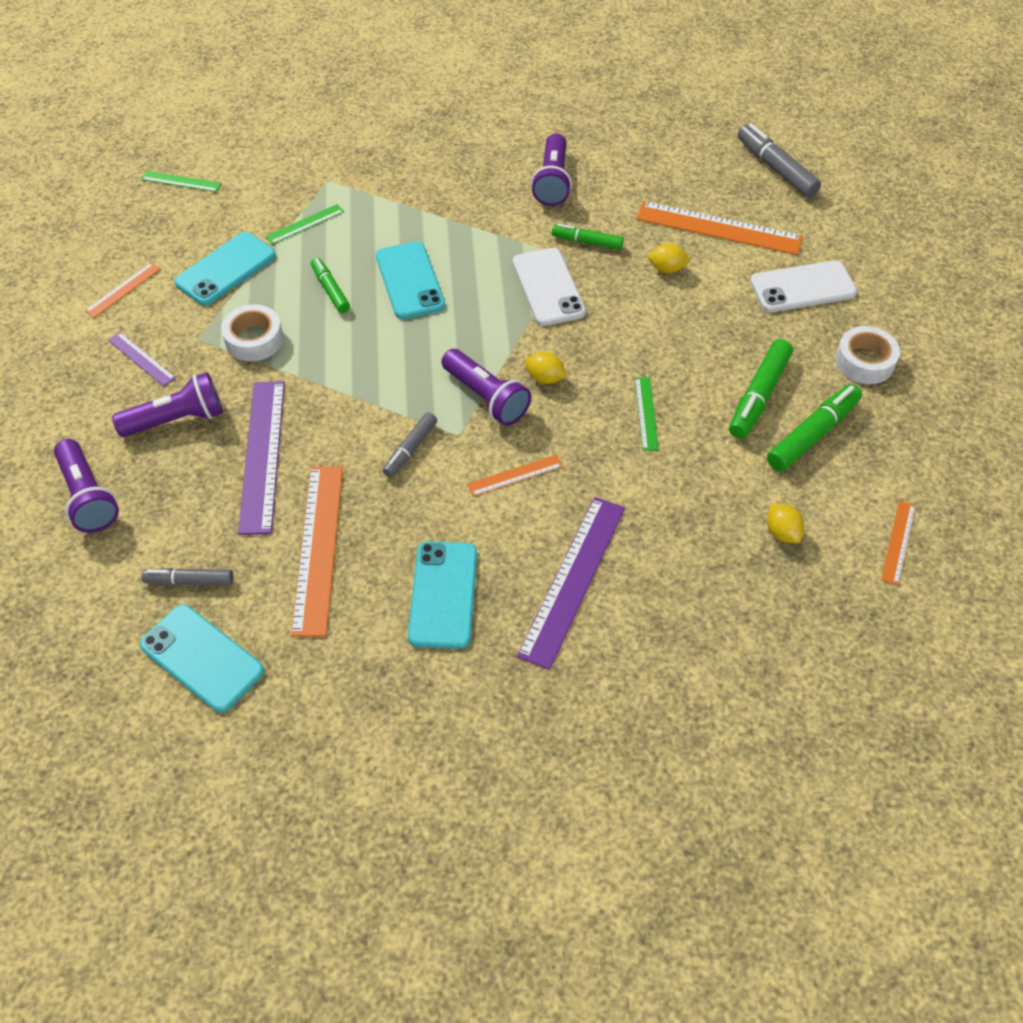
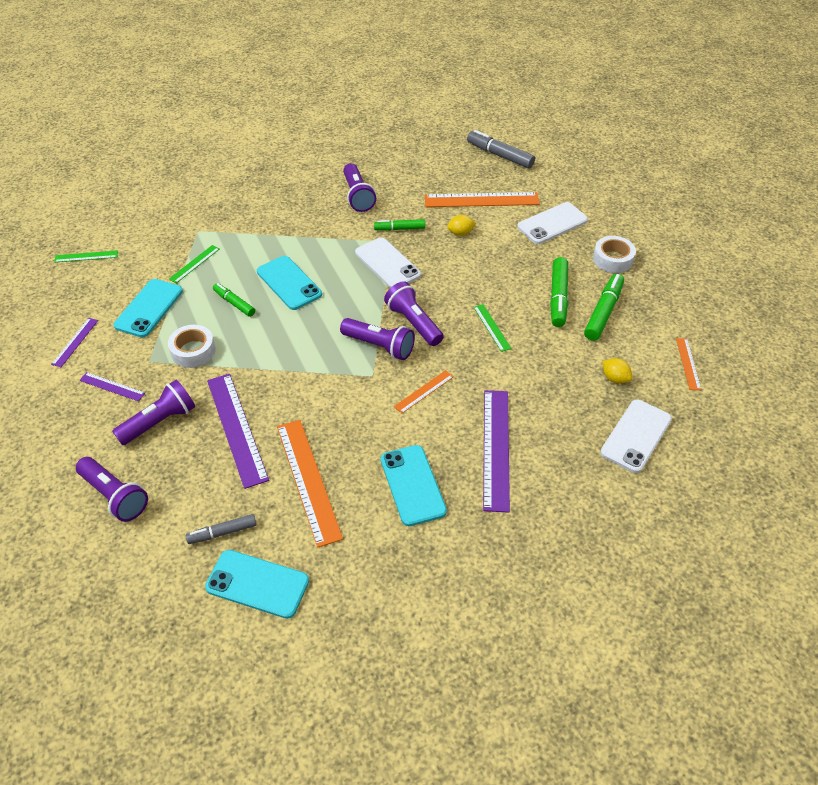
camera: 20 degrees left, 5 degrees down
(123, 290) = (75, 342): orange ruler -> purple ruler
(410, 449) = (343, 394): grey marker -> none
(545, 378) = (413, 323): yellow lemon -> purple flashlight
(771, 621) = (636, 436): none -> white phone

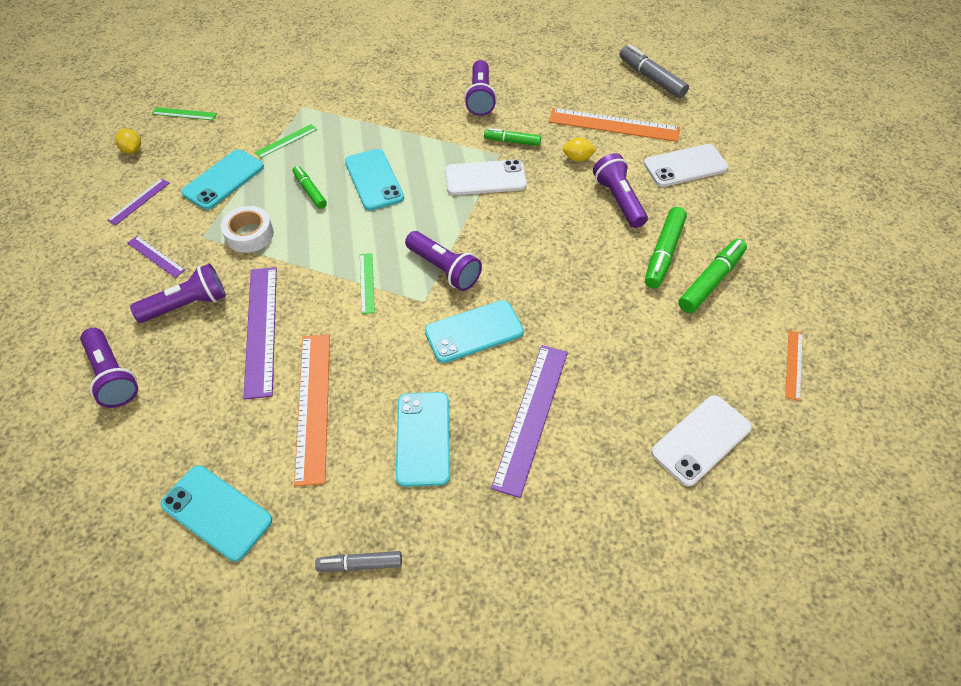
camera: 15 degrees right, 5 degrees up
(222, 532) = (203, 443): grey marker -> grey marker (360, 564)
(387, 264) = (485, 178): white phone -> white phone turned 75 degrees counterclockwise
(413, 323) = (490, 250): purple flashlight -> purple flashlight (618, 200)
(424, 391) = (474, 331): orange ruler -> turquoise phone
(492, 327) = (575, 273): green ruler -> green ruler (367, 283)
(612, 259) = (742, 220): white tape -> none
(615, 378) = (698, 363): yellow lemon -> yellow lemon (132, 150)

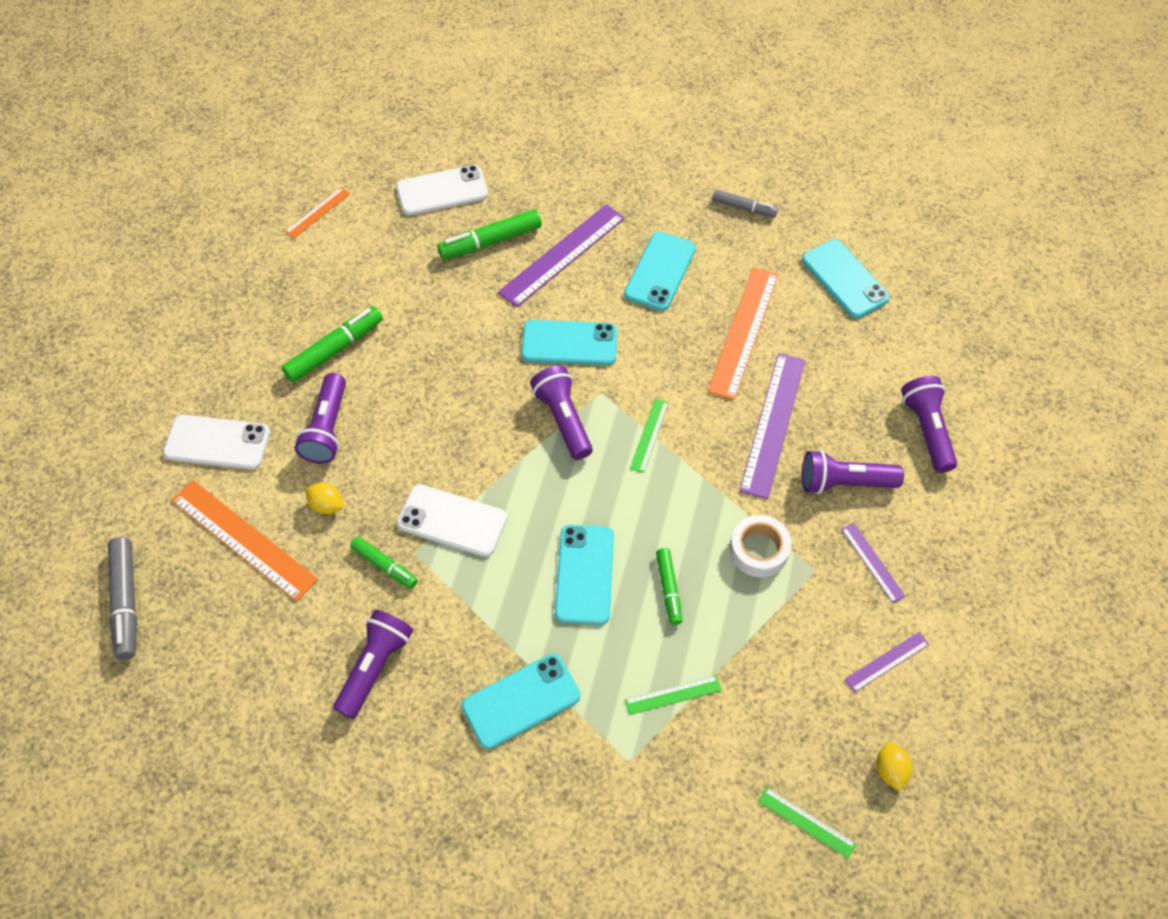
camera: 155 degrees left, 5 degrees up
(223, 180) = (773, 655): turquoise phone -> turquoise phone (521, 701)
(711, 281) = (316, 305): green marker -> green marker (490, 241)

